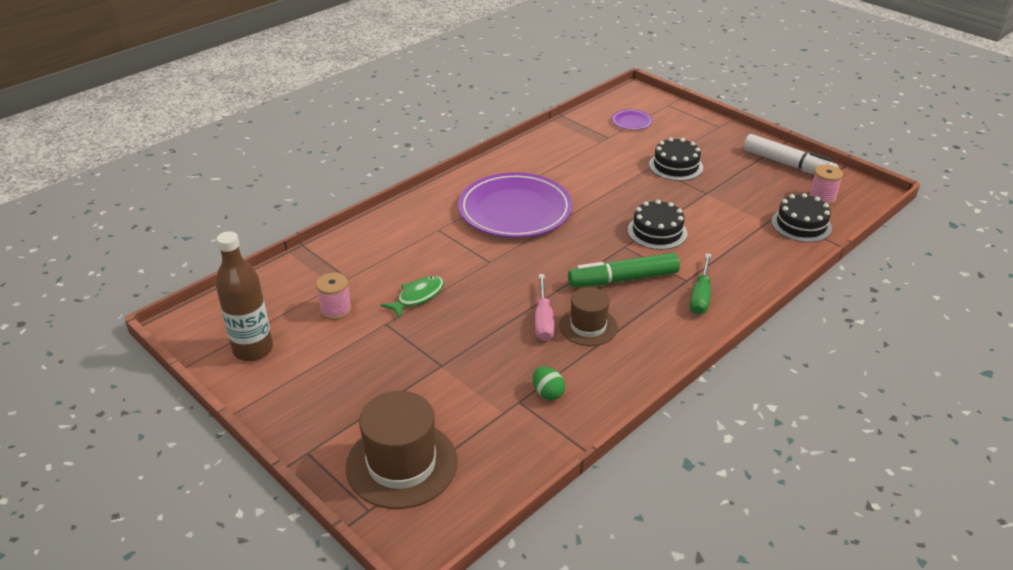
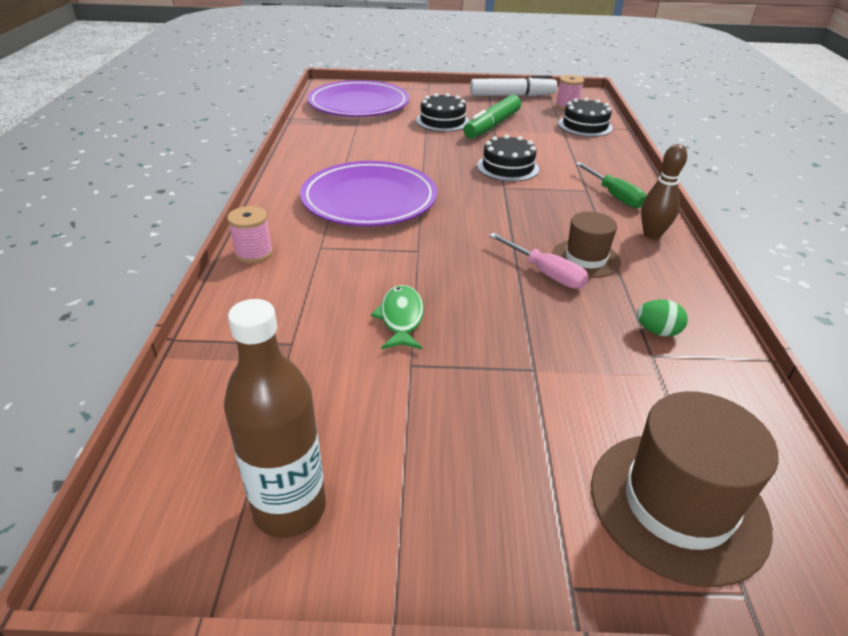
camera: 45 degrees left, 0 degrees up
(336, 310) = (331, 386): pink spool -> pink spool (253, 253)
(623, 279) = (545, 210): green marker -> green marker (492, 125)
(631, 122) = (359, 104): purple plate -> purple plate, size x2.42
(670, 338) = (652, 235): none -> brown bowling pin

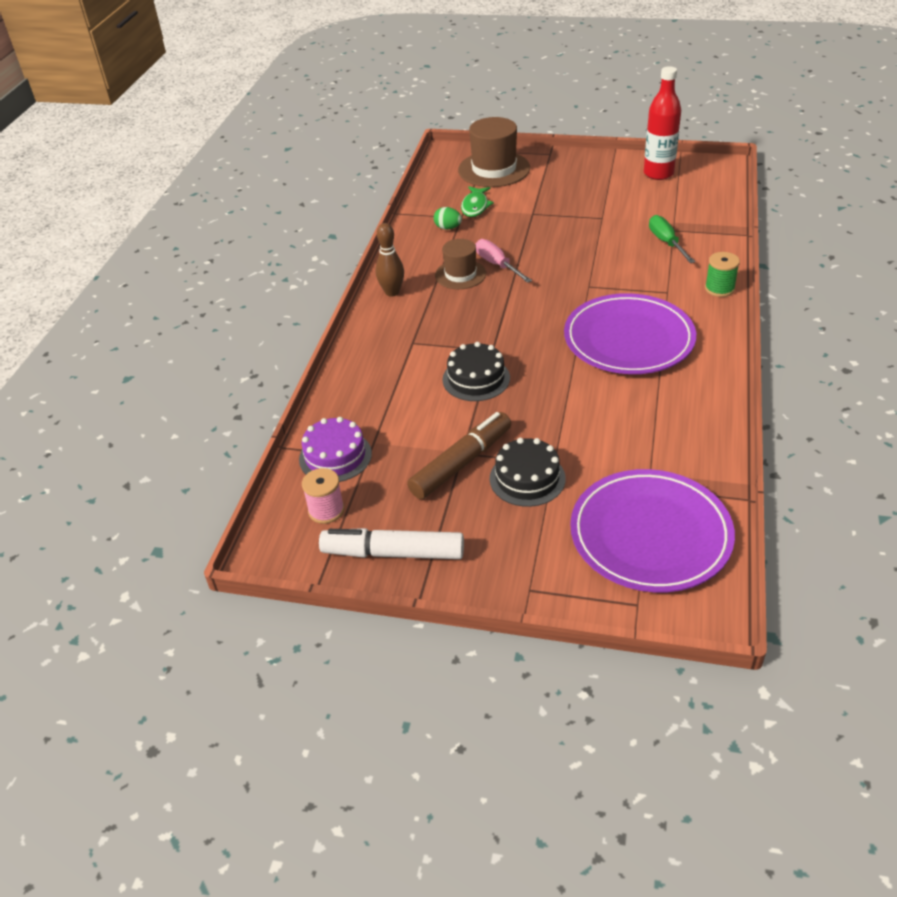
camera: 165 degrees left, 5 degrees up
(253, 253) = (719, 289): pink spool -> green spool
(290, 508) = (658, 173): brown bottle -> red bottle
(401, 318) = (605, 240): green fish -> green fish (475, 206)
(492, 125) = (461, 463): green marker -> brown marker
(585, 126) = (335, 456): black cake -> purple cake
(614, 196) = (391, 334): green screwdriver -> green screwdriver (666, 242)

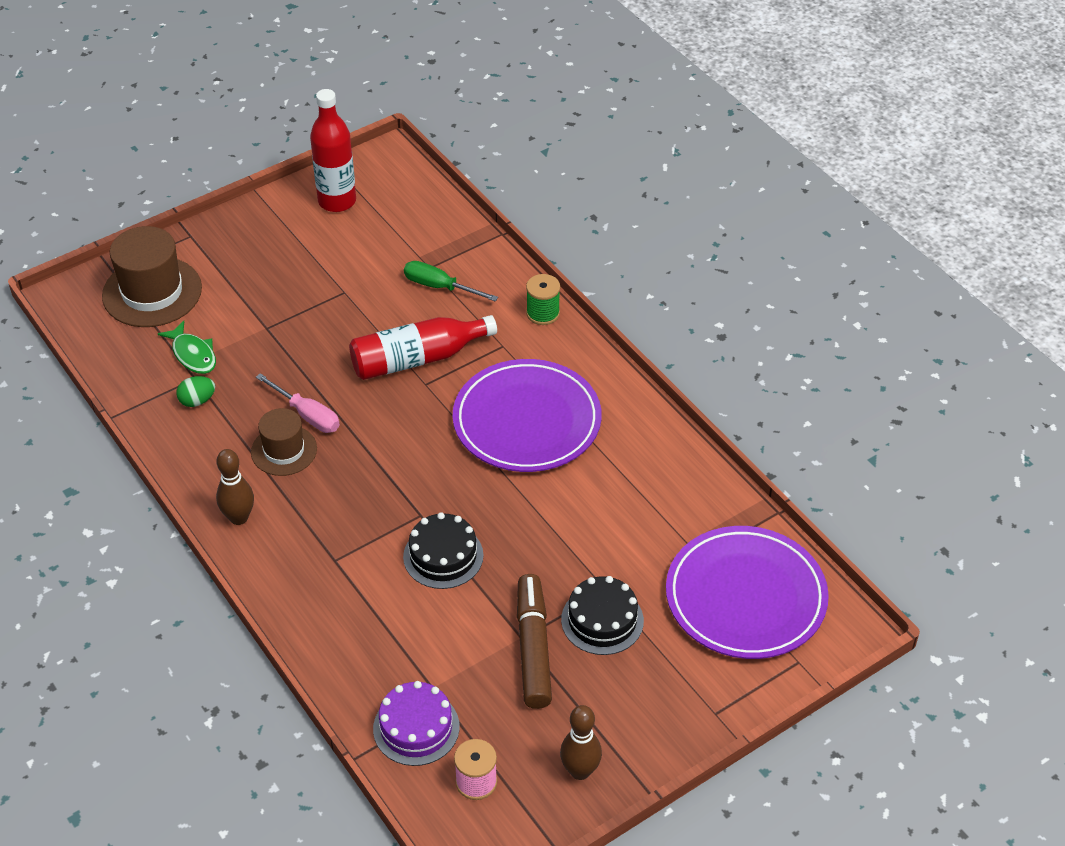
camera: 50 degrees left, 5 degrees up
(393, 553) = (580, 771): white marker -> brown bowling pin
(497, 265) = (307, 415): pink screwdriver -> pink screwdriver turned 150 degrees counterclockwise
(601, 271) = (417, 359): none -> red bottle

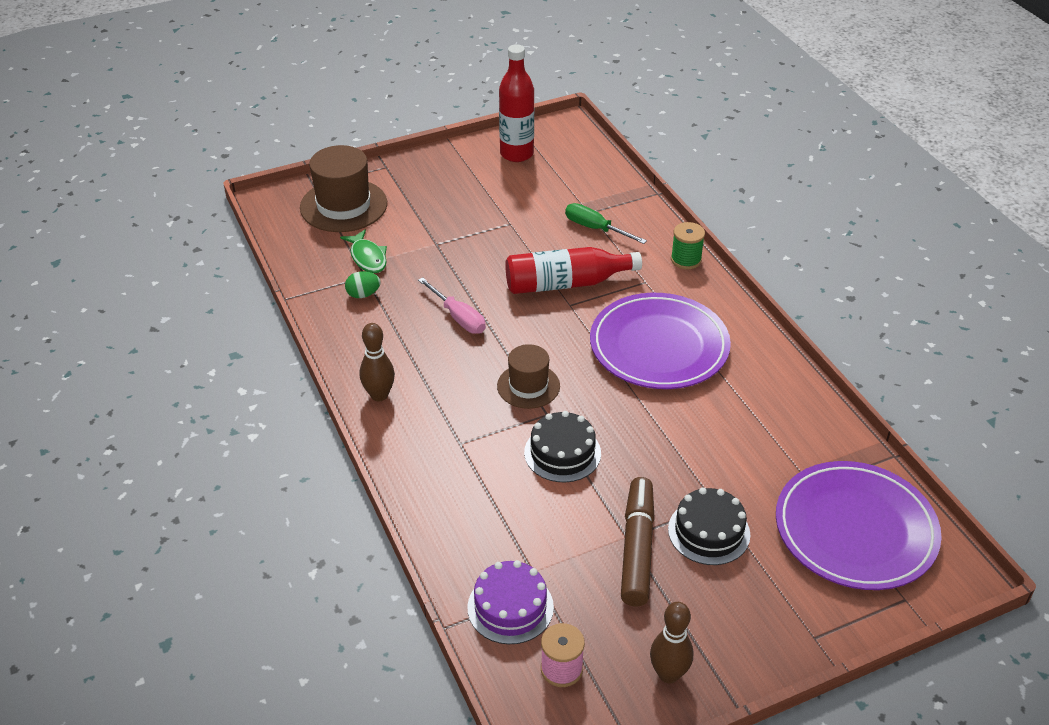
camera: 10 degrees right, 5 degrees down
(284, 450) = (431, 344): brown hat -> brown hat (528, 386)

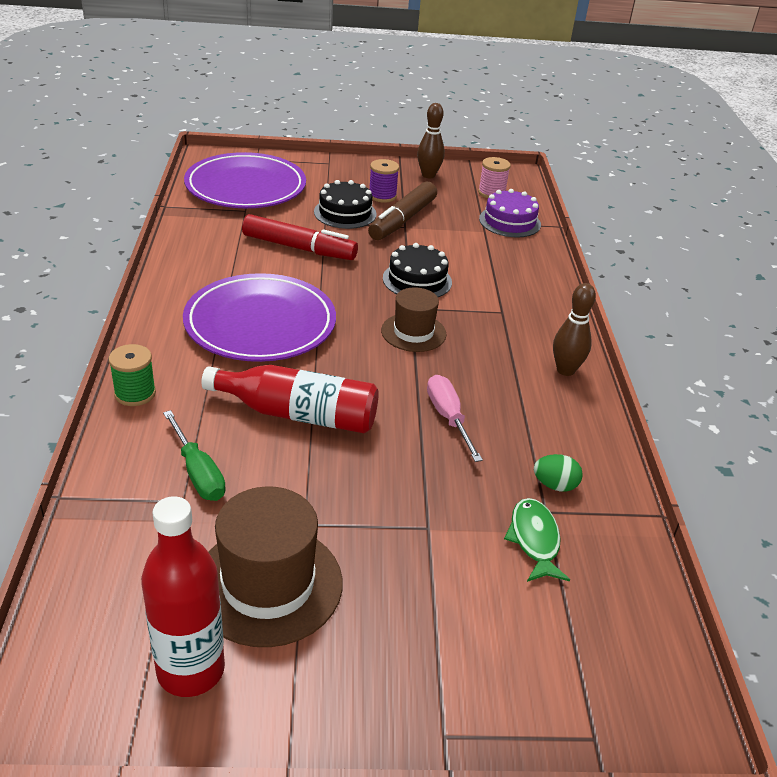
camera: 160 degrees left, 5 degrees down
(343, 205) = (548, 660): brown hat -> brown hat (268, 584)
(693, 589) = (382, 196): none -> purple spool
(707, 450) = (299, 248): none -> red marker

